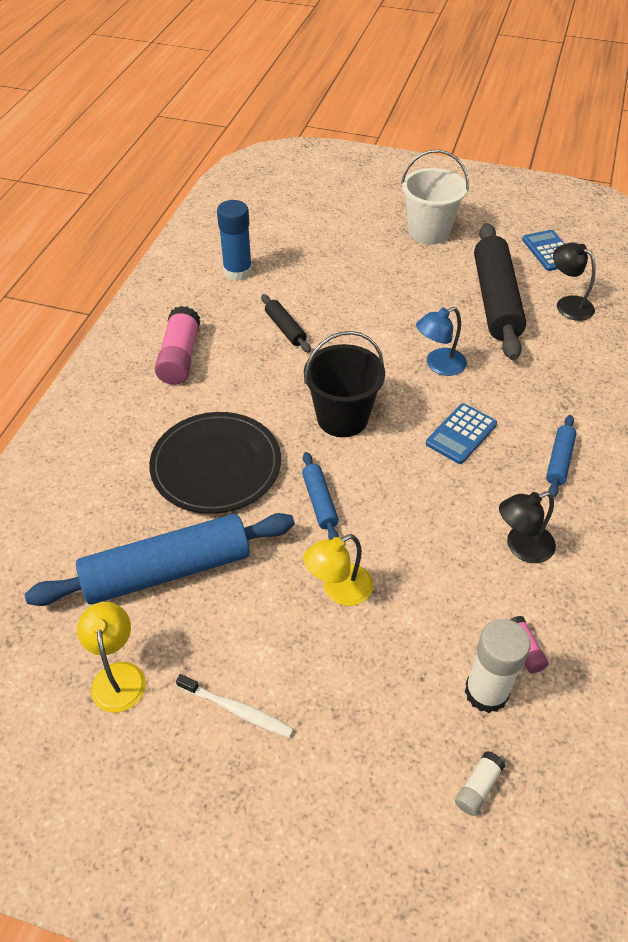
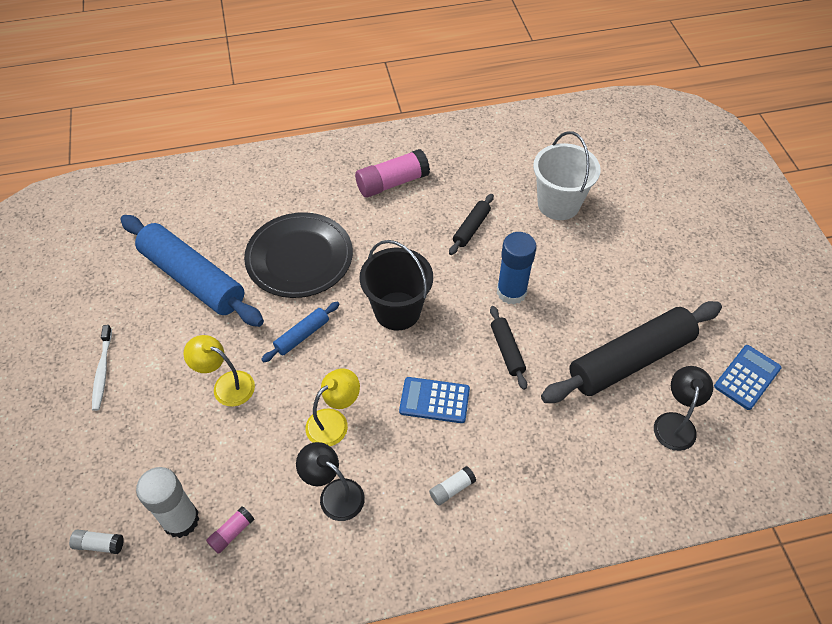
camera: 60 degrees right, 5 degrees up
(118, 676) = (101, 296): yellow lamp -> yellow lamp (334, 422)
(237, 271) = (514, 167): blue glue stick -> blue glue stick (511, 292)
(429, 232) = (685, 268): white bucket -> white bucket (558, 204)
(438, 365) = (507, 350): blue lamp -> black rolling pin
(559, 461) = (452, 489): blue rolling pin -> white glue stick

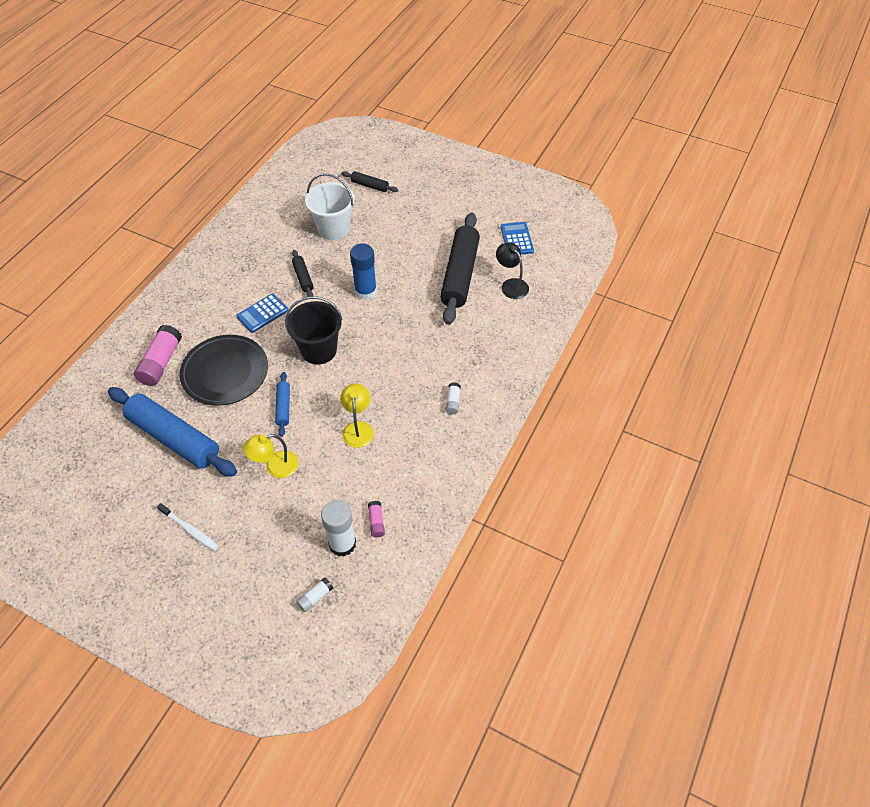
camera: 50 degrees left, 0 degrees up
(192, 279) = (174, 438): blue rolling pin -> blue rolling pin turned 45 degrees clockwise
(334, 494) = (402, 457): black lamp -> none
(392, 183) = (225, 290): pink glue stick -> pink glue stick (161, 362)
(434, 400) = (394, 373): blue calculator -> blue calculator (262, 313)
(507, 350) = (399, 320): black rolling pin -> black rolling pin (369, 186)

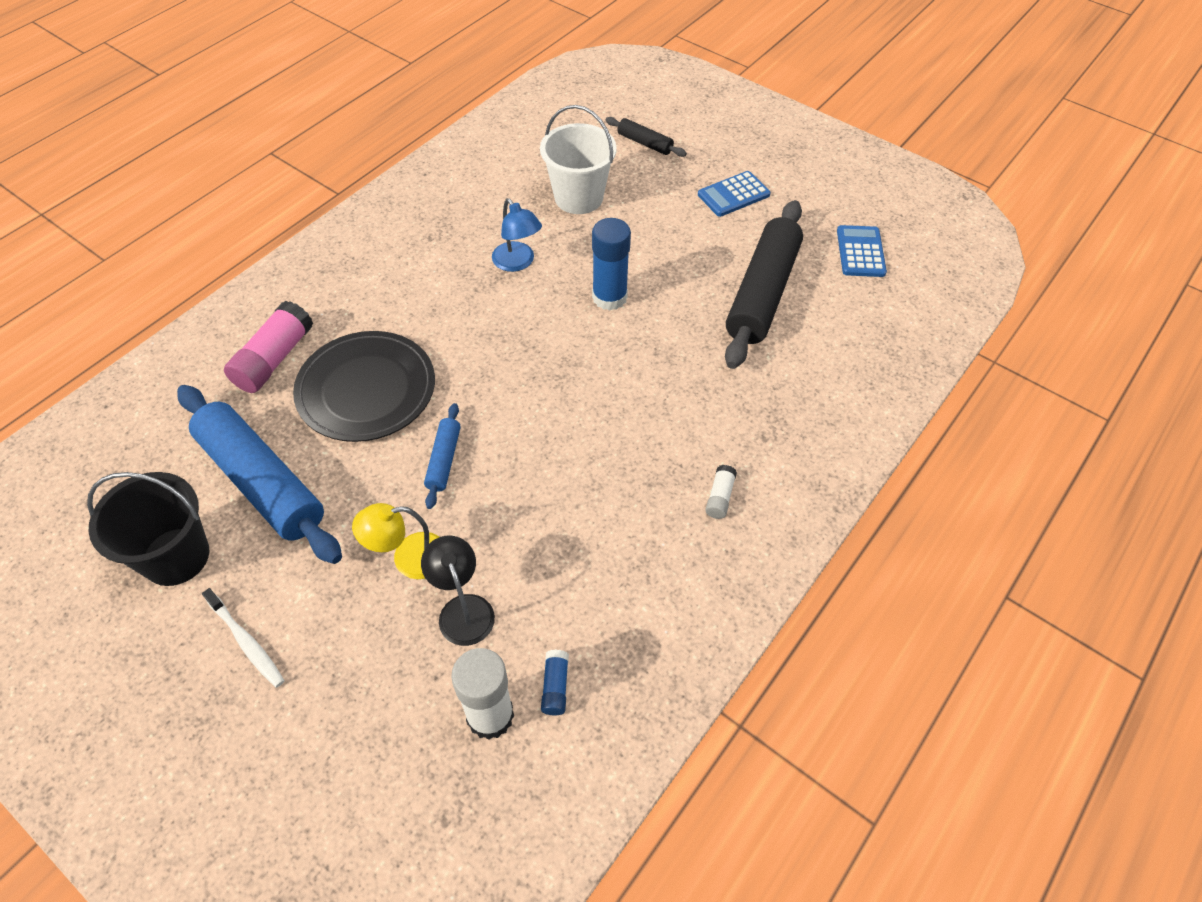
camera: 10 degrees right, 0 degrees up
(262, 313) = (444, 307): blue calculator -> blue calculator (733, 194)
(303, 277) = (517, 263): black rolling pin -> blue lamp
(315, 597) = (424, 807): white glue stick -> none
(319, 350) = (519, 378): black bucket -> black bucket (176, 556)
(358, 428) = (556, 516): yellow lamp -> none
(376, 522) = (555, 686): pink glue stick -> blue glue stick
(511, 285) = (842, 321): black lamp -> black lamp (462, 609)

